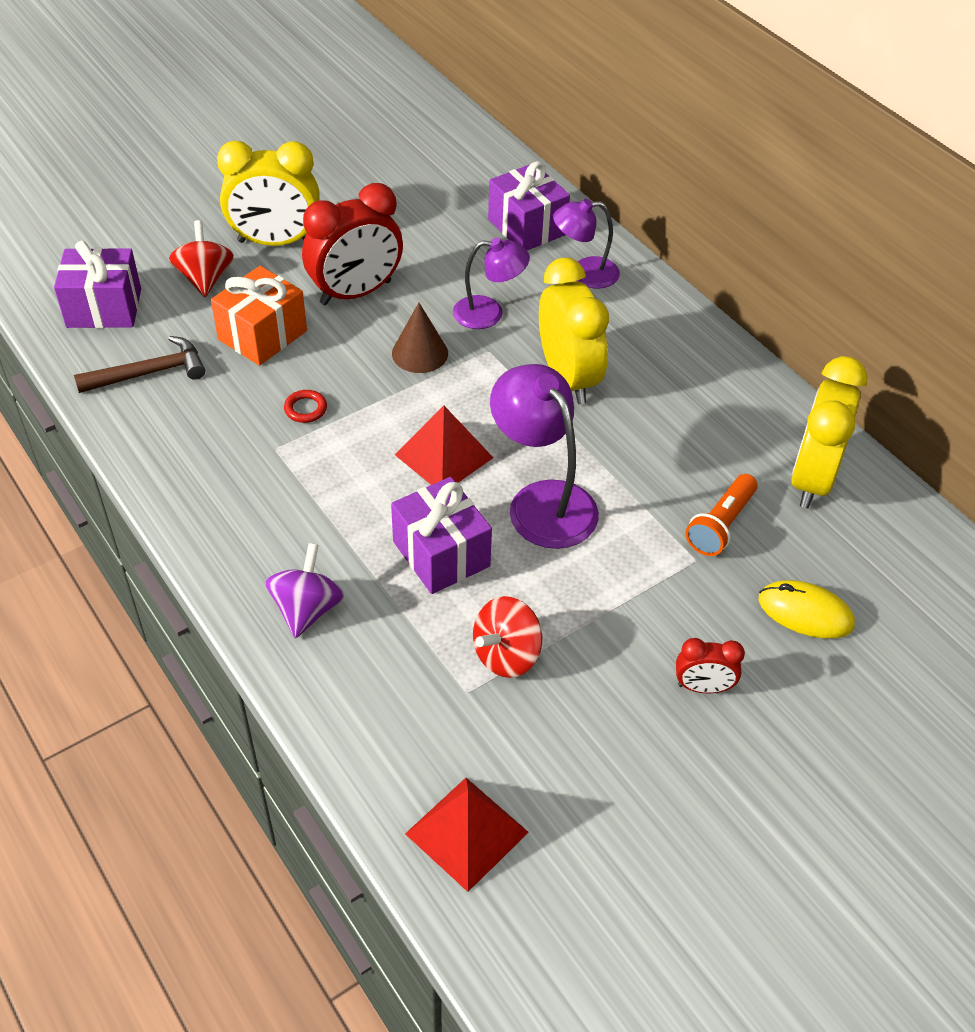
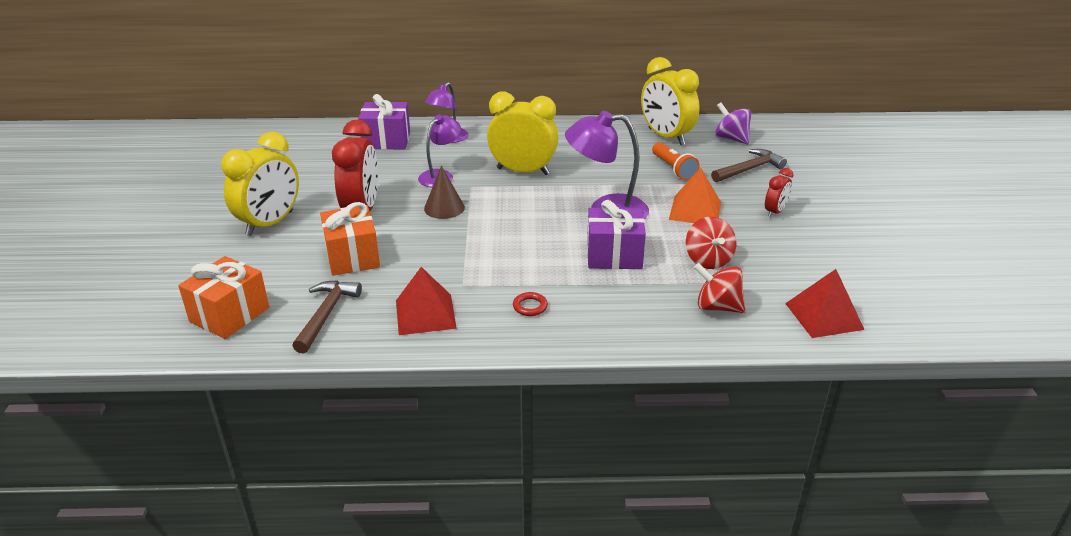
camera: 55 degrees left, 15 degrees down
(104, 308) = (229, 315): purple gift -> orange gift
(205, 279) = (264, 262): red spinning top -> red spinning top (717, 307)
(305, 409) = (441, 262): red ring -> red ring (530, 306)
(307, 609) = (613, 317): purple spinning top -> purple spinning top (731, 139)
(443, 456) = (538, 229): red pyramid -> red pyramid (425, 314)
(625, 593) = (695, 210): none -> orange pyramid
(805, 612) = (749, 169): yellow mouse -> brown hammer

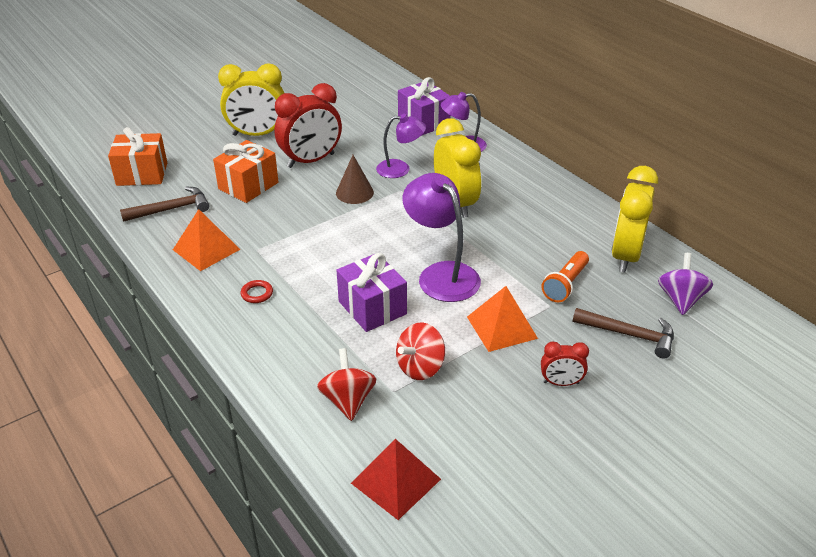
camera: 55 degrees right, 5 degrees up
(425, 314) = (206, 249): red pyramid -> orange pyramid

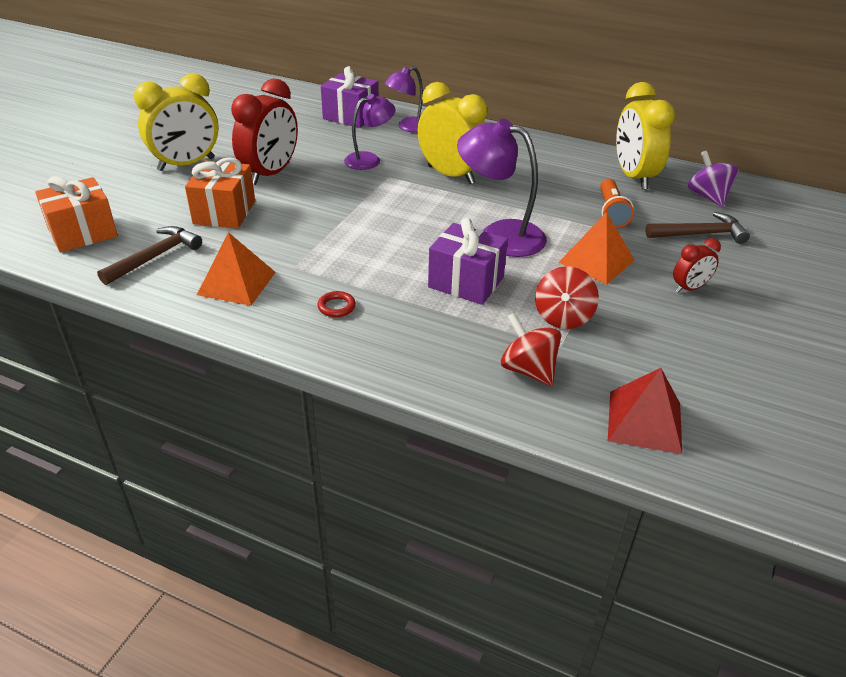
camera: 30 degrees left, 0 degrees up
(354, 192) = (345, 190): brown cone -> none

